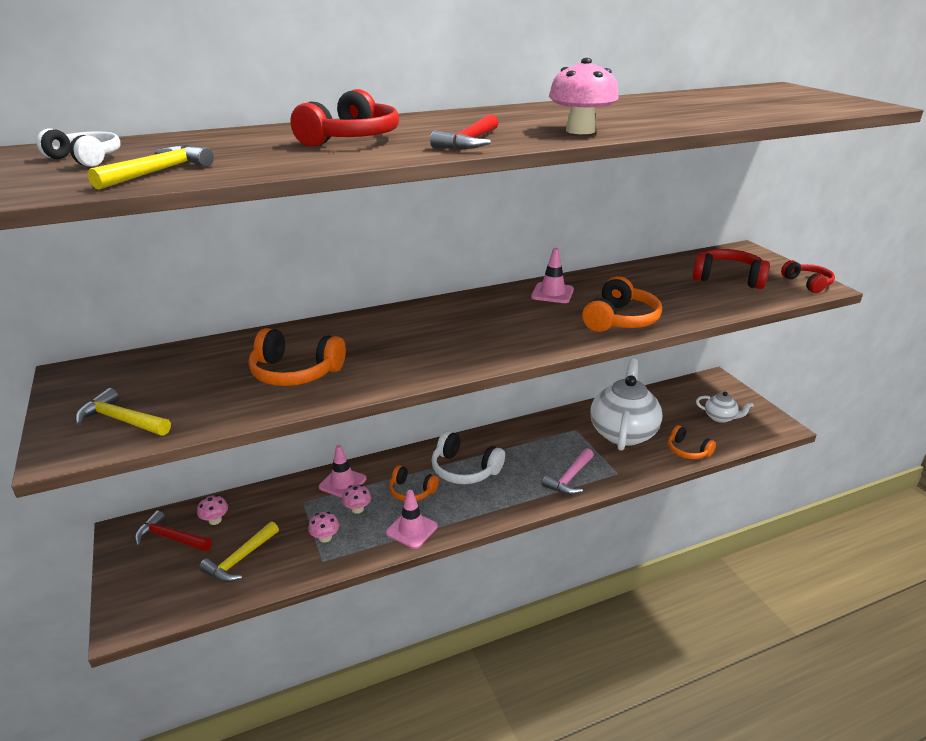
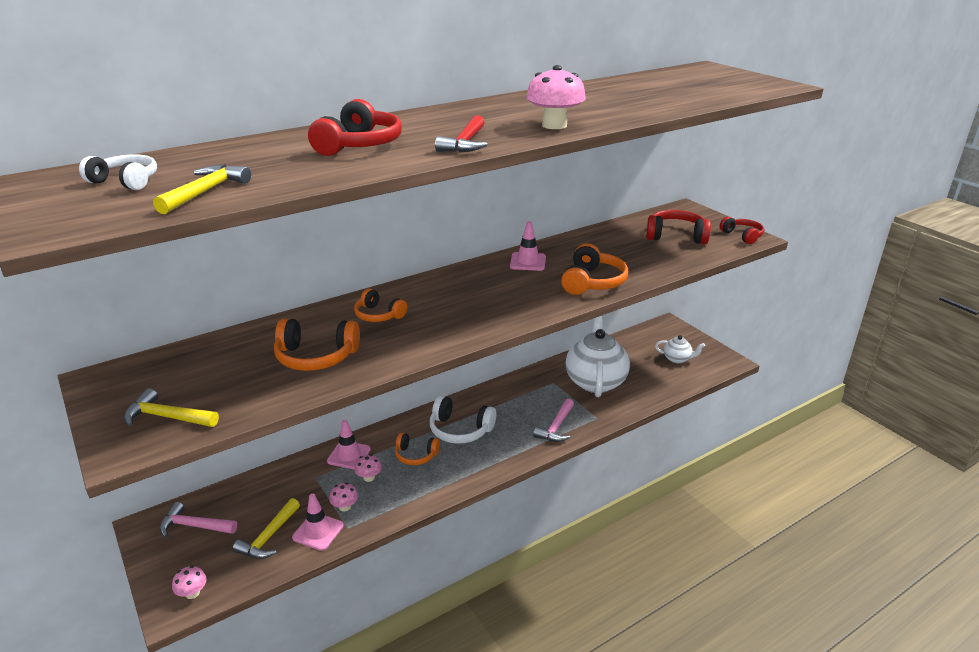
camera: 10 degrees left, 0 degrees up
(170, 537) = (194, 526): red hammer -> pink hammer
(215, 520) = (234, 504): pink mushroom -> pink mushroom (192, 593)
(411, 529) = (424, 490): pink traffic cone -> pink traffic cone (318, 531)
(687, 451) = (654, 391): orange headphones -> orange headphones (378, 315)

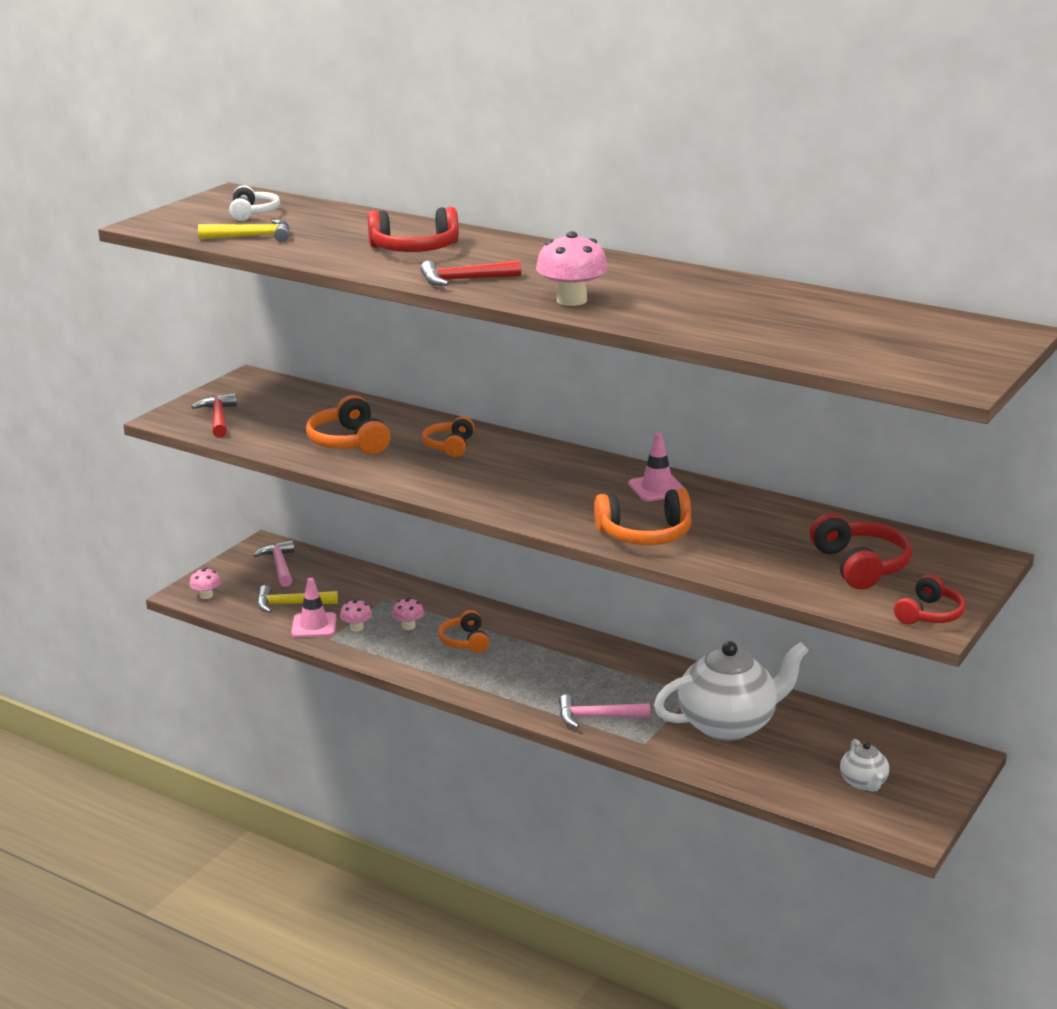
camera: 65 degrees right, 5 degrees down
(167, 417) = (218, 418): yellow hammer -> red hammer
(349, 455) = (433, 604): pink traffic cone -> none
(460, 430) = (532, 655): white headphones -> none

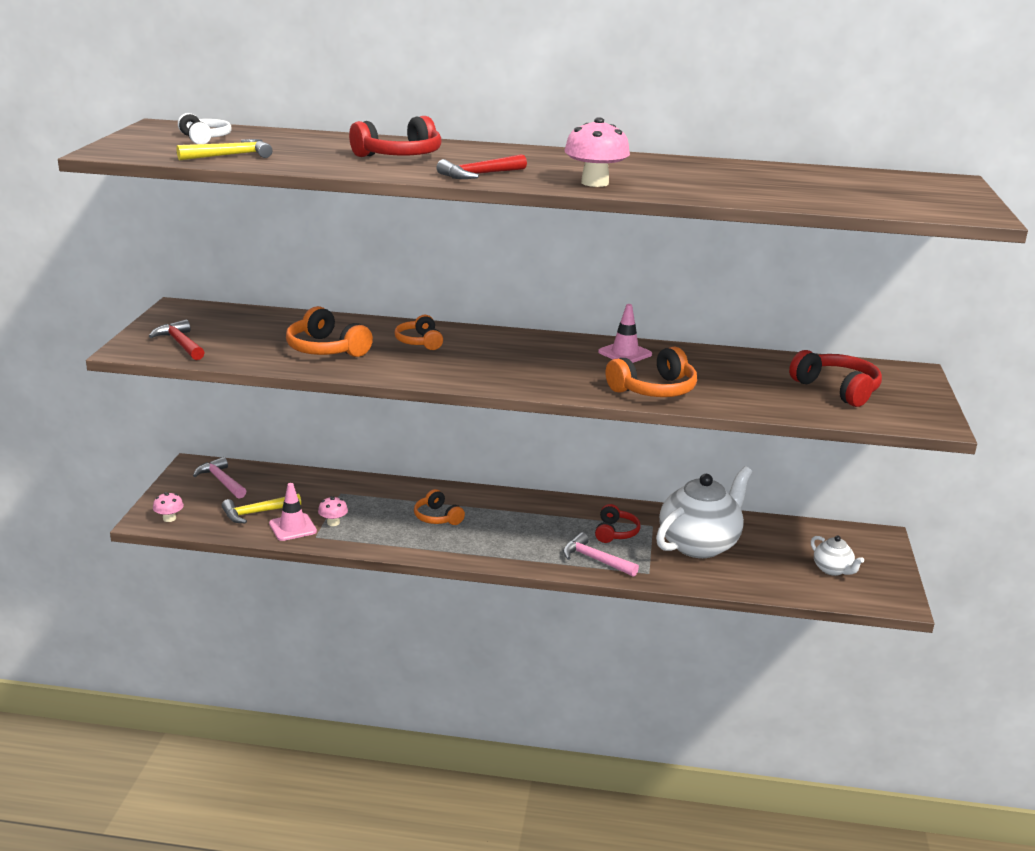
camera: 25 degrees left, 0 degrees up
(408, 626) = (378, 513): pink mushroom -> none
(596, 717) = (595, 559): pink hammer -> pink hammer turned 60 degrees clockwise
(929, 614) = (924, 417): red headphones -> red headphones (615, 532)

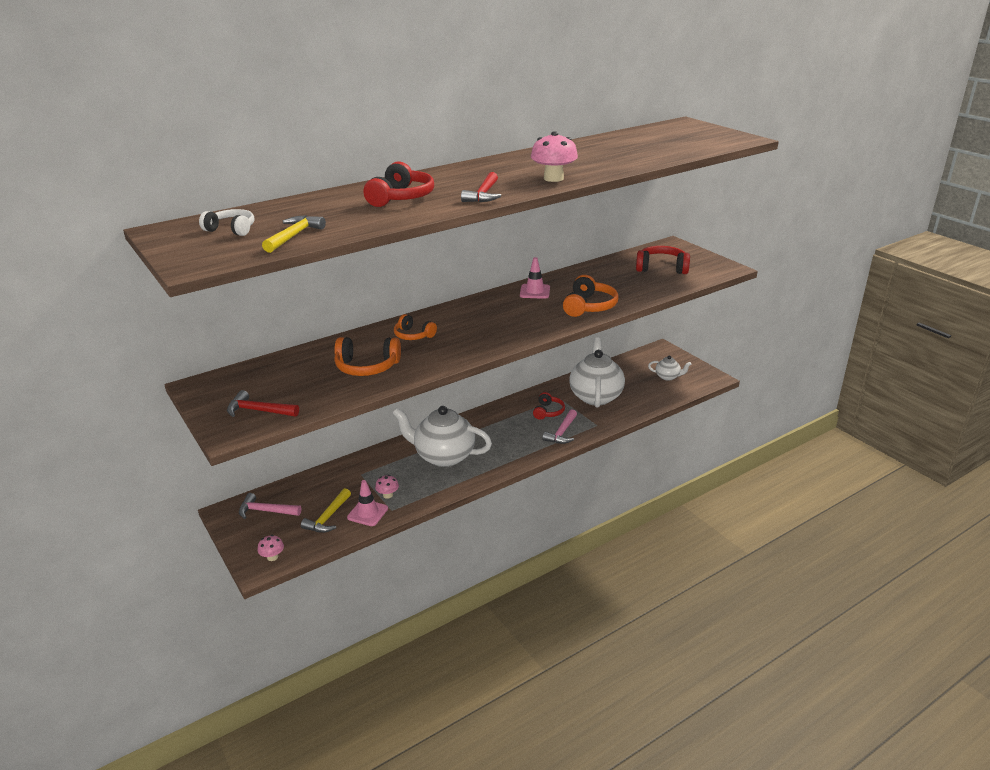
camera: 40 degrees left, 5 degrees up
(437, 517) = (443, 456): orange headphones -> white teapot
(595, 559) = (562, 433): pink hammer -> pink hammer turned 60 degrees counterclockwise
(615, 532) = (548, 412): red headphones -> red headphones turned 45 degrees clockwise

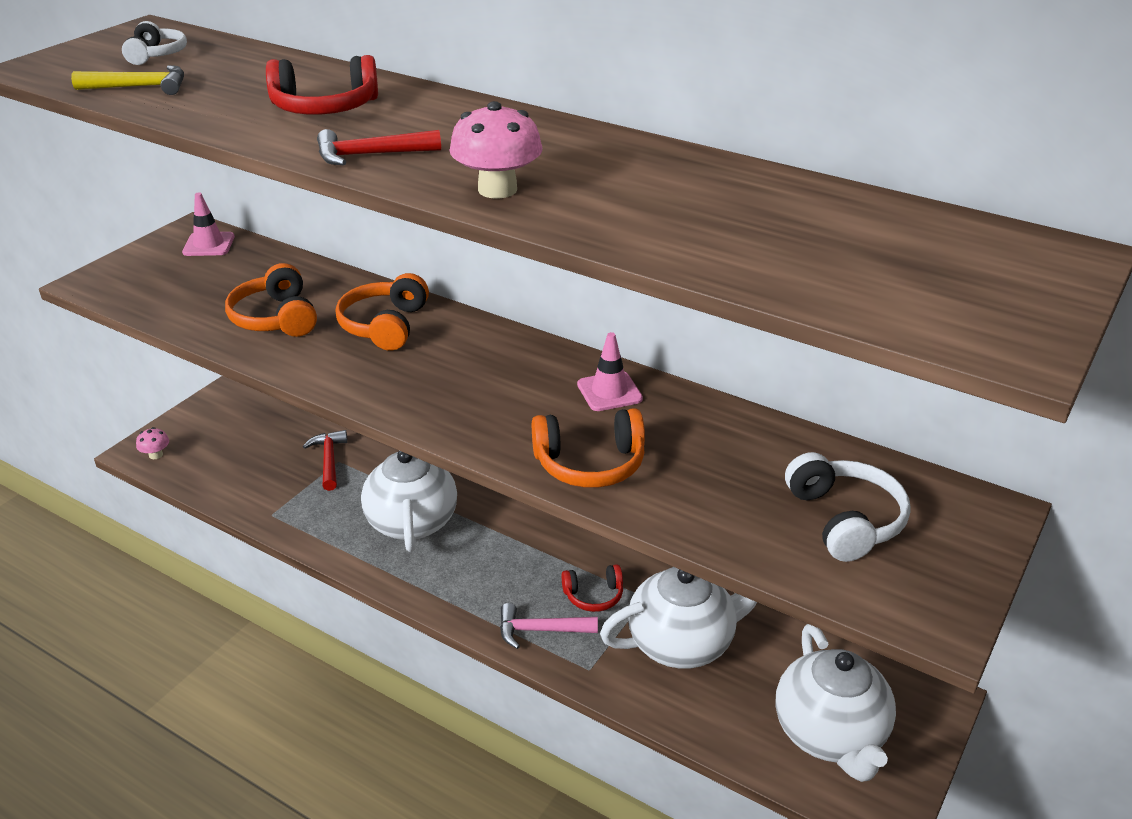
camera: 65 degrees right, 5 degrees up
(258, 411) = (142, 282): red hammer -> red hammer (329, 460)
(265, 511) = (238, 417): pink hammer -> none
(328, 518) = (239, 468): yellow hammer -> none
(367, 513) = (258, 496): pink traffic cone -> pink traffic cone (209, 244)
(388, 495) = (302, 500): pink mushroom -> none
(413, 335) = (385, 325): orange headphones -> orange headphones, size x1.53
(661, 268) = (845, 520): red headphones -> white headphones
(668, 377) = (830, 735): white teapot -> white teapot, size x2.13

